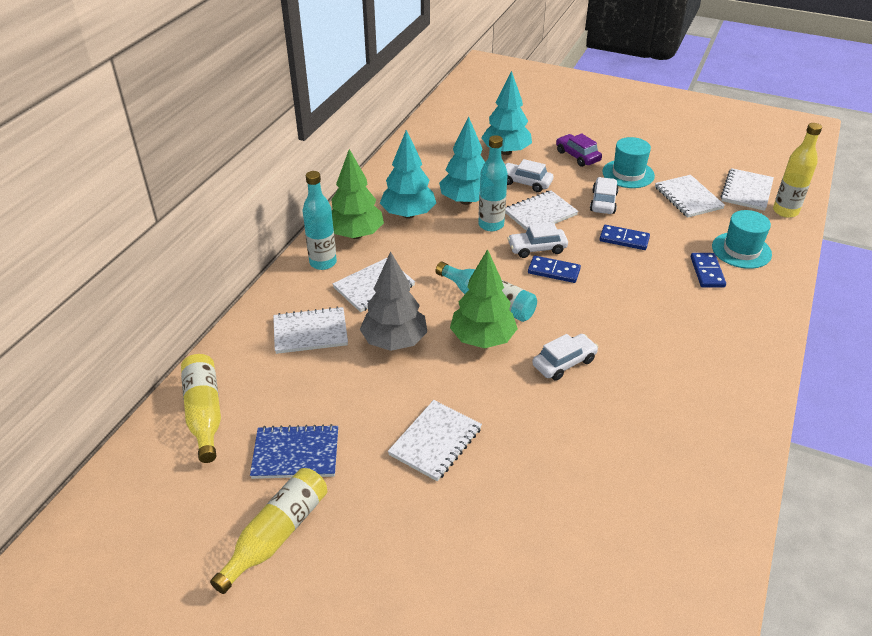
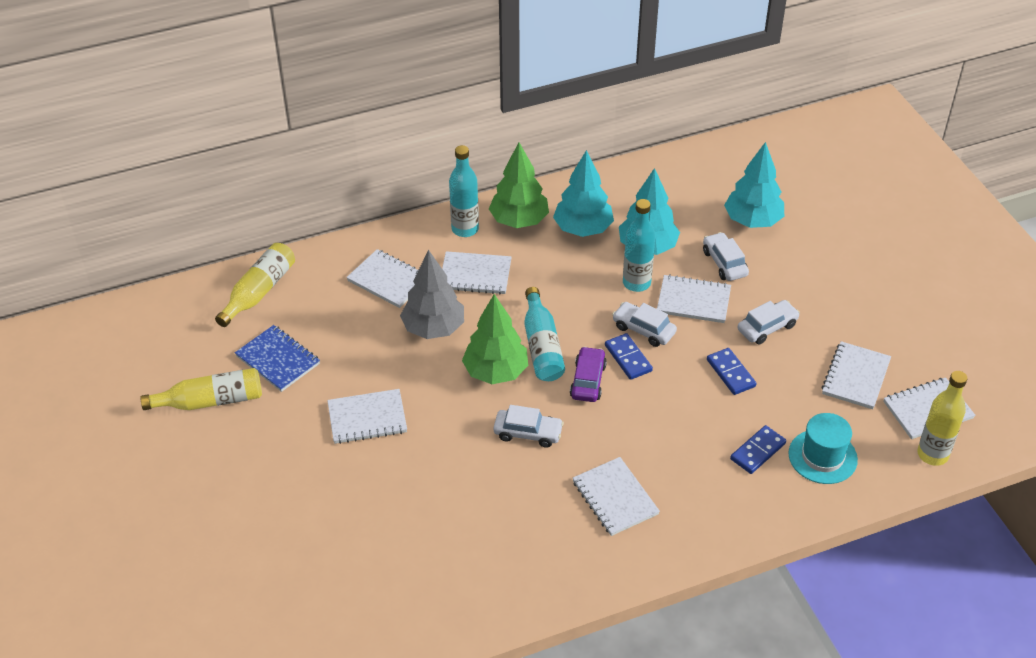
camera: 45 degrees right, 5 degrees up
(577, 156) = (814, 267): purple car -> purple car (588, 381)
(628, 174) = (835, 316): turquoise hat -> none
(679, 361) = (615, 498): none -> white notebook

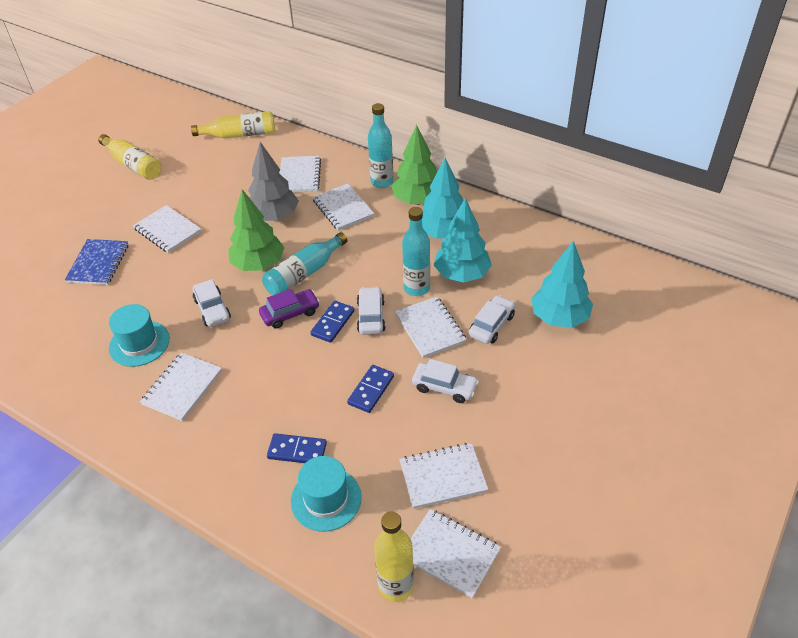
camera: 55 degrees right, 0 degrees up
(278, 360) = (188, 171): blue notebook -> blue notebook (98, 263)
(524, 507) = (139, 343): none -> turquoise hat

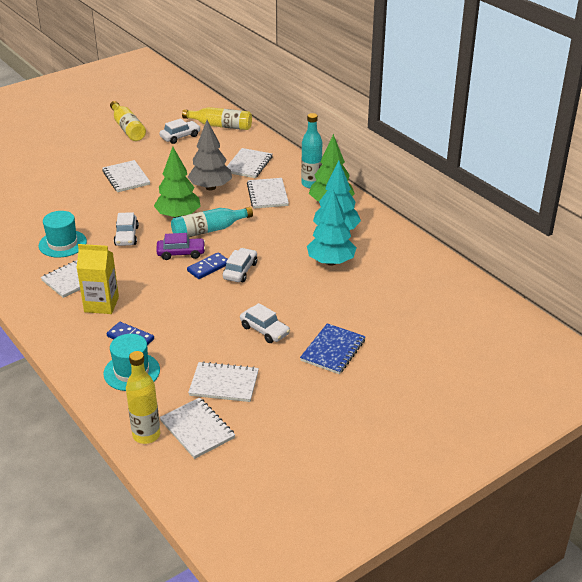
camera: 20 degrees right, 10 degrees down
(98, 263) = (64, 187): blue notebook -> blue notebook (333, 350)
(235, 414) = (101, 304): none -> yellow carton
(371, 390) = (208, 317): blue domino -> none
(416, 288) = (288, 262): turquoise bottle -> none
(430, 328) = (280, 290): white notebook -> none
(491, 325) = (330, 301): white car -> white car (180, 137)
(559, 318) = (389, 311): turquoise tree -> none

